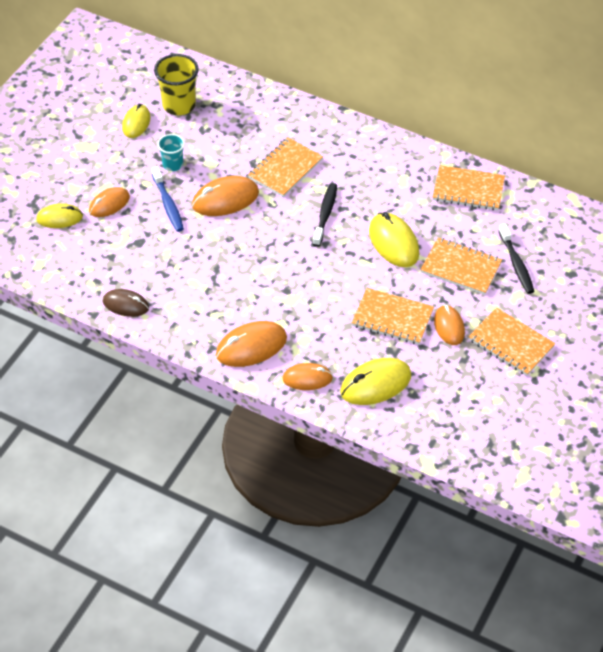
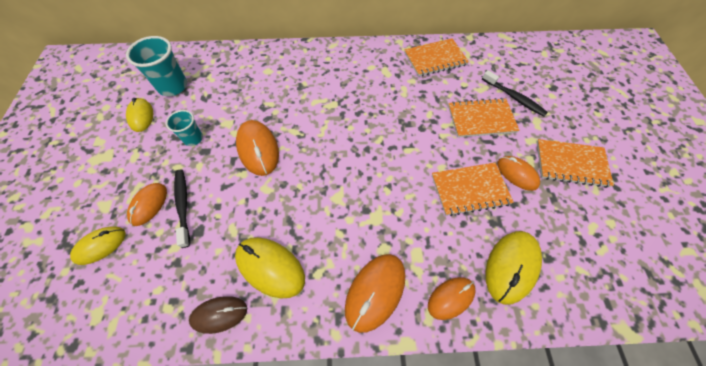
camera: 30 degrees left, 10 degrees up
(168, 204) = (208, 178): blue toothbrush -> none
(179, 105) = (173, 86): yellow cup -> turquoise cup
(225, 199) = (258, 149): orange mouse -> orange mouse turned 60 degrees counterclockwise
(285, 169) = (292, 101): orange notebook -> none
(325, 214) = (349, 123): black toothbrush -> black toothbrush (183, 205)
(393, 242) = (417, 122): yellow mouse -> yellow mouse (270, 267)

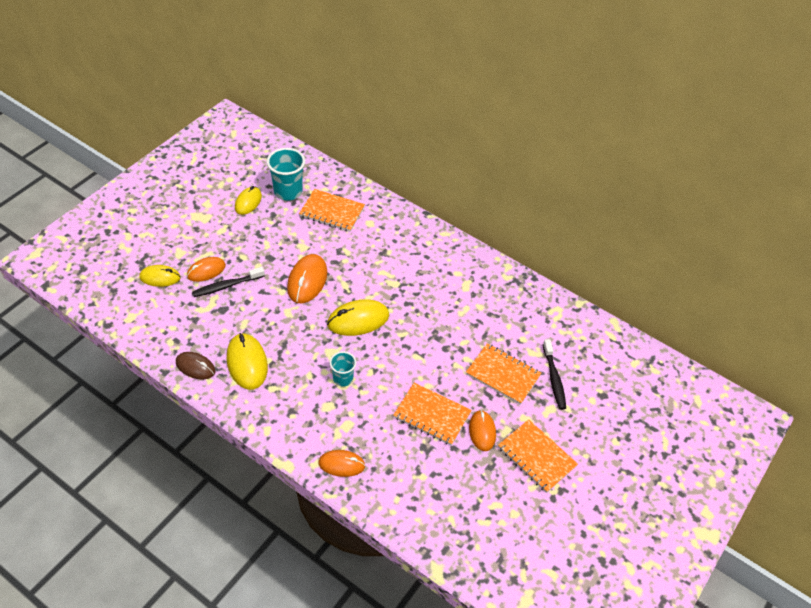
camera: 35 degrees right, 10 degrees down
(183, 205) = (226, 286): black toothbrush -> black toothbrush turned 135 degrees counterclockwise
(193, 138) = (269, 243): turquoise cup -> turquoise cup (343, 378)
(375, 292) = (297, 425): orange mouse -> none
(435, 59) = (522, 302): orange notebook -> orange notebook (332, 212)
(511, 267) = (403, 480): yellow mouse -> yellow mouse (358, 320)

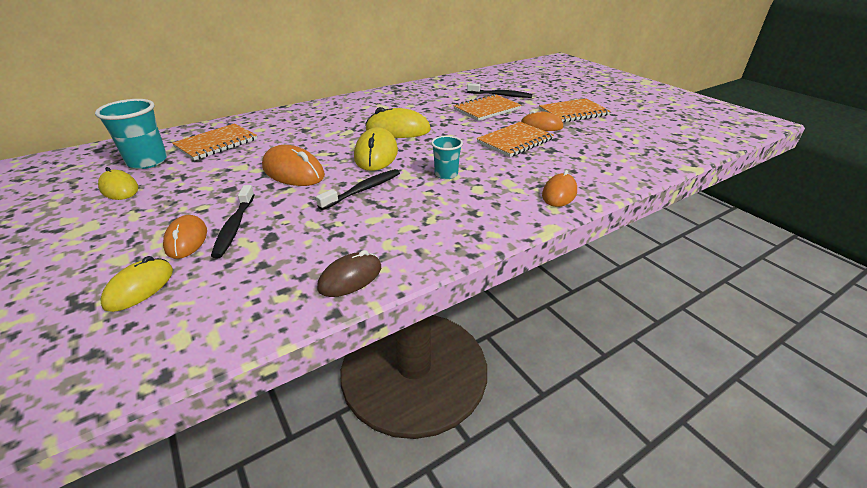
camera: 65 degrees left, 15 degrees down
(247, 363) = (378, 231): yellow mouse -> yellow mouse (398, 130)
(297, 334) = (363, 190): none -> black toothbrush

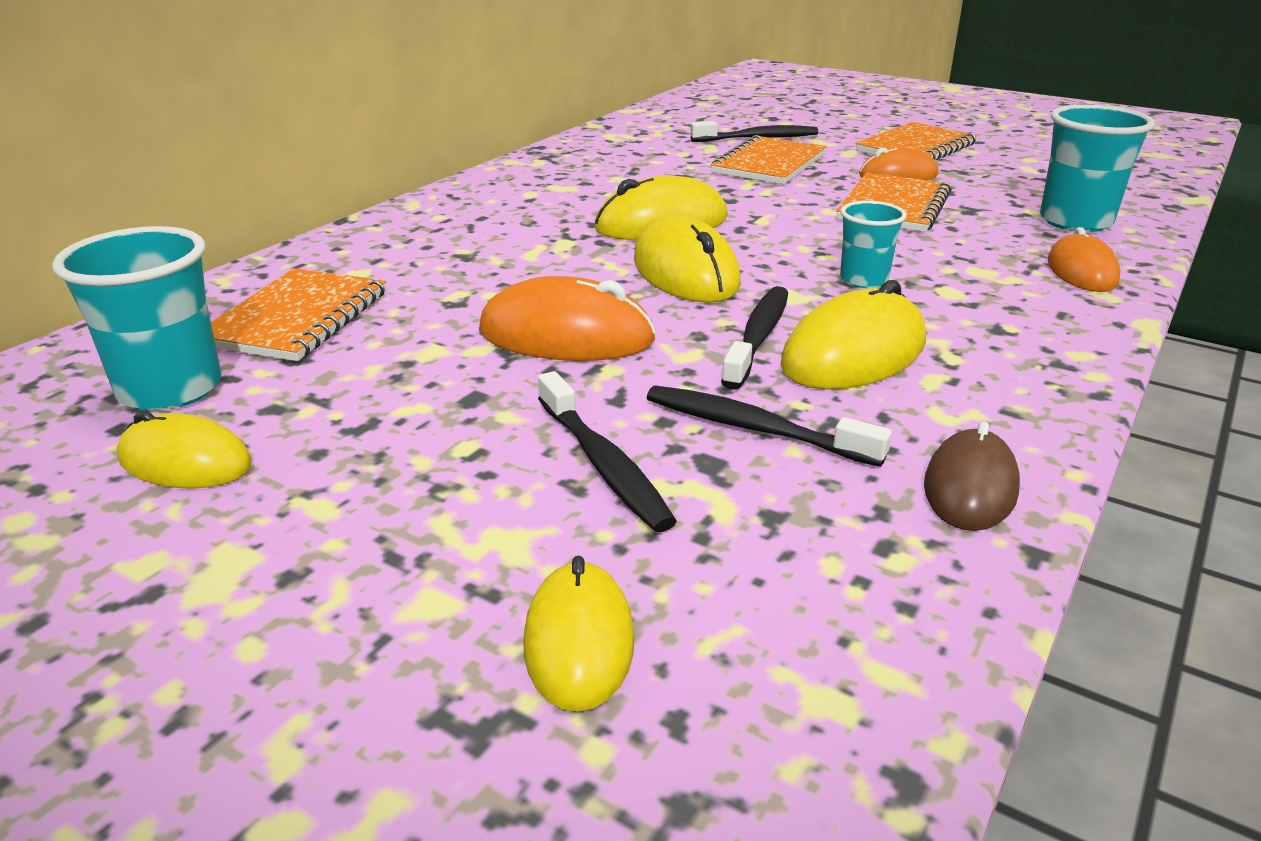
camera: 25 degrees left, 5 degrees down
(186, 240) = (535, 518): orange mouse -> none
(305, 228) = (754, 428): none -> black toothbrush
(390, 207) = (853, 354): none -> yellow mouse
(598, 167) = (1075, 221): none -> turquoise cup

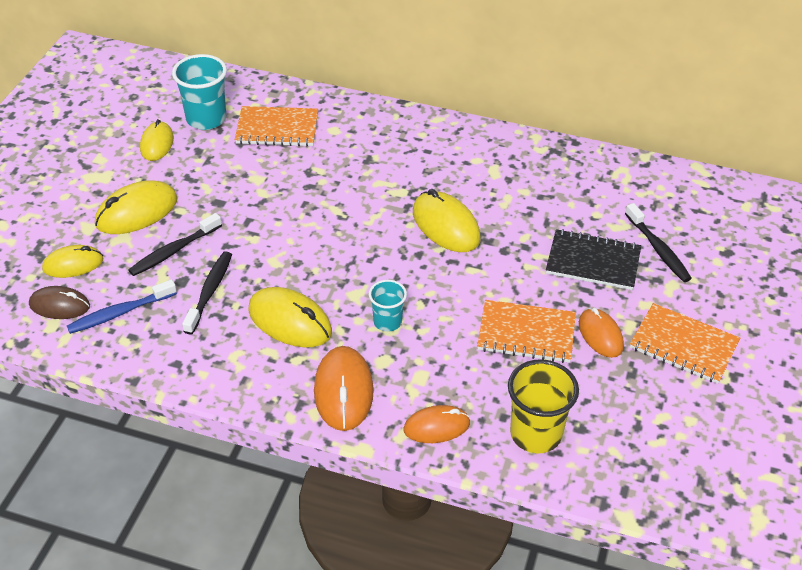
camera: 75 degrees right, 15 degrees up
(566, 336) = (283, 217): orange mouse -> orange mouse (343, 391)
(685, 272) = (374, 247): yellow mouse -> yellow mouse (137, 212)
(758, 337) = (300, 284): black toothbrush -> none
(769, 164) = (593, 262): orange notebook -> black notebook
(800, 561) = (119, 313): none -> blue toothbrush
(970, 487) = (175, 362): brown mouse -> brown mouse (60, 305)
(1075, 221) = (535, 434): turquoise cup -> yellow cup

